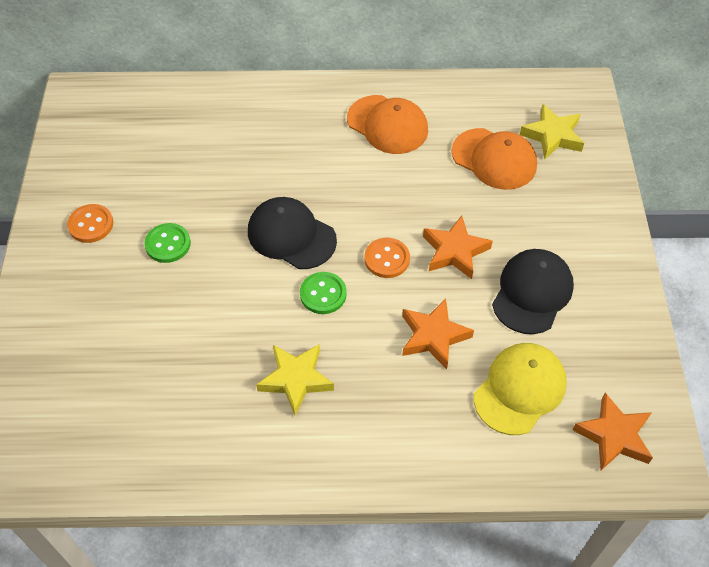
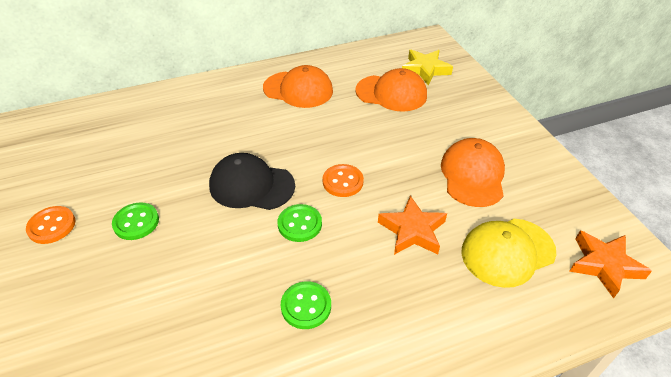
camera: 20 degrees left, 10 degrees down
(296, 379) = (306, 306): yellow star -> green button
(454, 251) = (395, 161): orange star -> none
(520, 389) = (507, 252): yellow cap -> yellow cap turned 135 degrees counterclockwise
(532, 293) = (472, 175): black cap -> orange cap

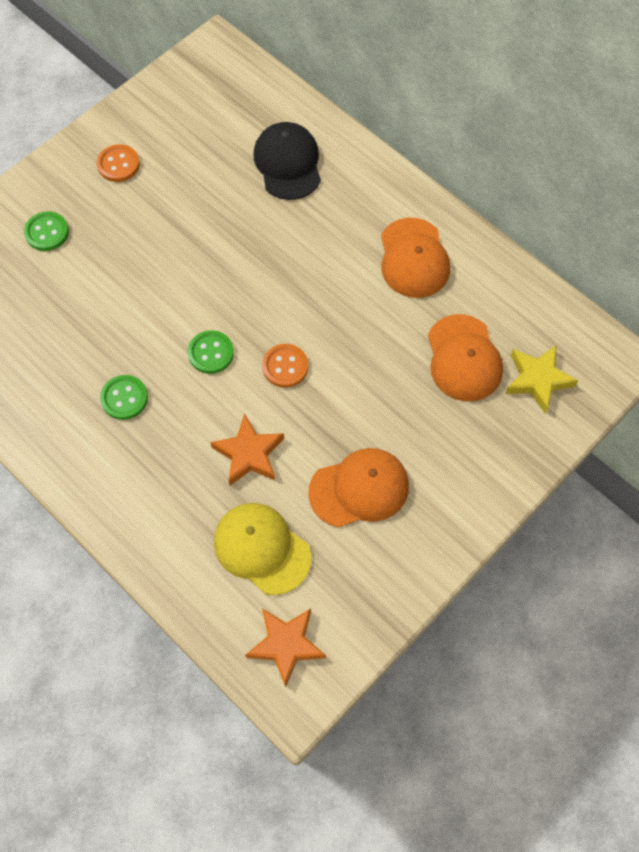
camera: 65 degrees right, 20 degrees up
(136, 222) = (151, 223): green button -> green button (47, 232)
(251, 185) = (239, 289): black cap -> black cap (288, 163)

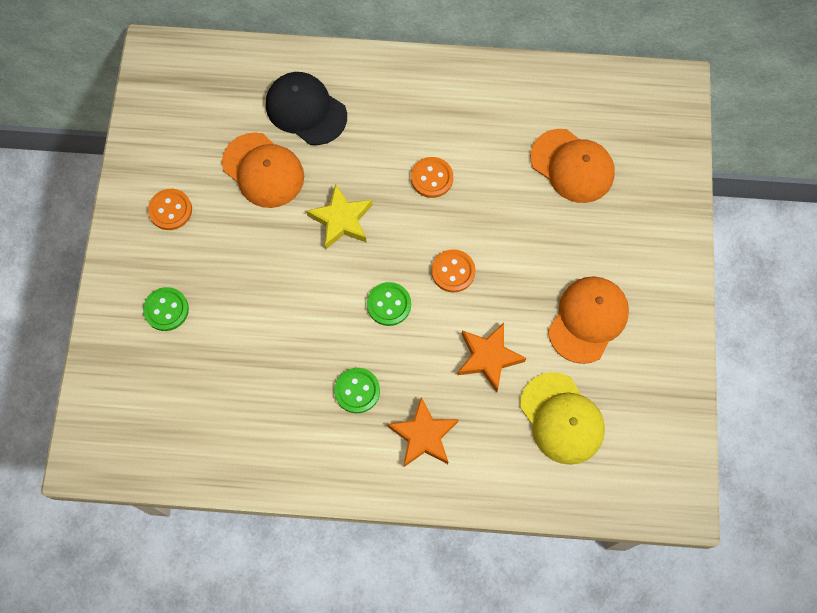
camera: 40 degrees left, 5 degrees up
(262, 549) = (561, 418): yellow cap -> yellow cap turned 120 degrees counterclockwise
(286, 645) = (640, 471): orange star -> orange star (423, 435)
(337, 283) = (432, 178): none -> orange button
(413, 258) = (469, 116): orange cap -> orange cap (263, 170)
(537, 380) = (635, 143): yellow star -> yellow star (341, 220)

